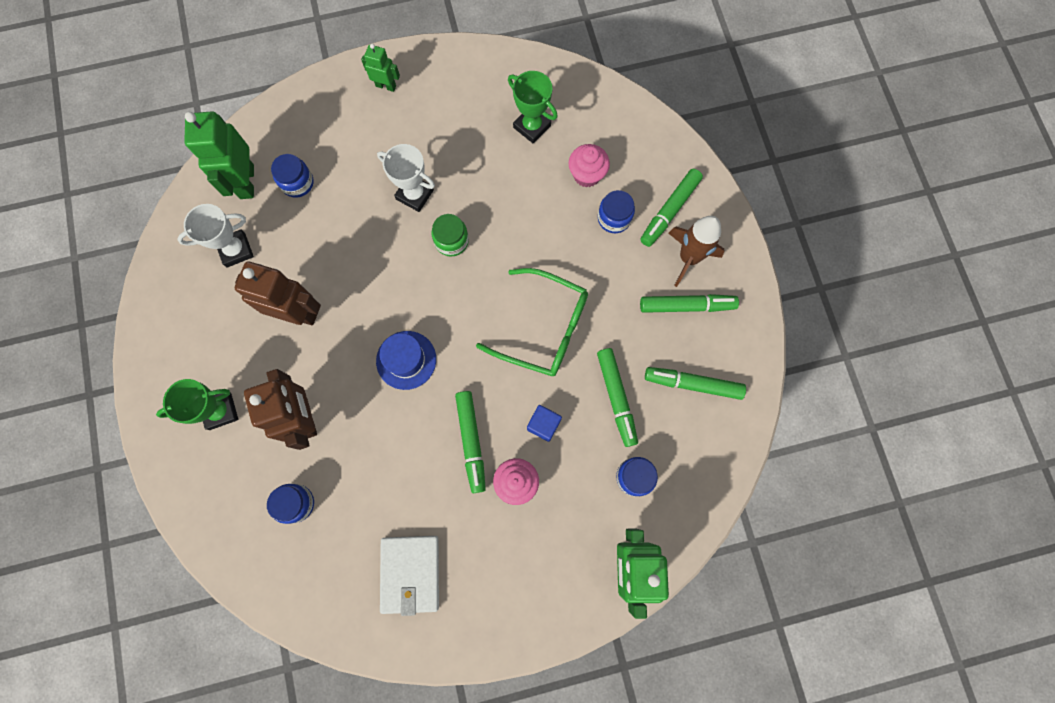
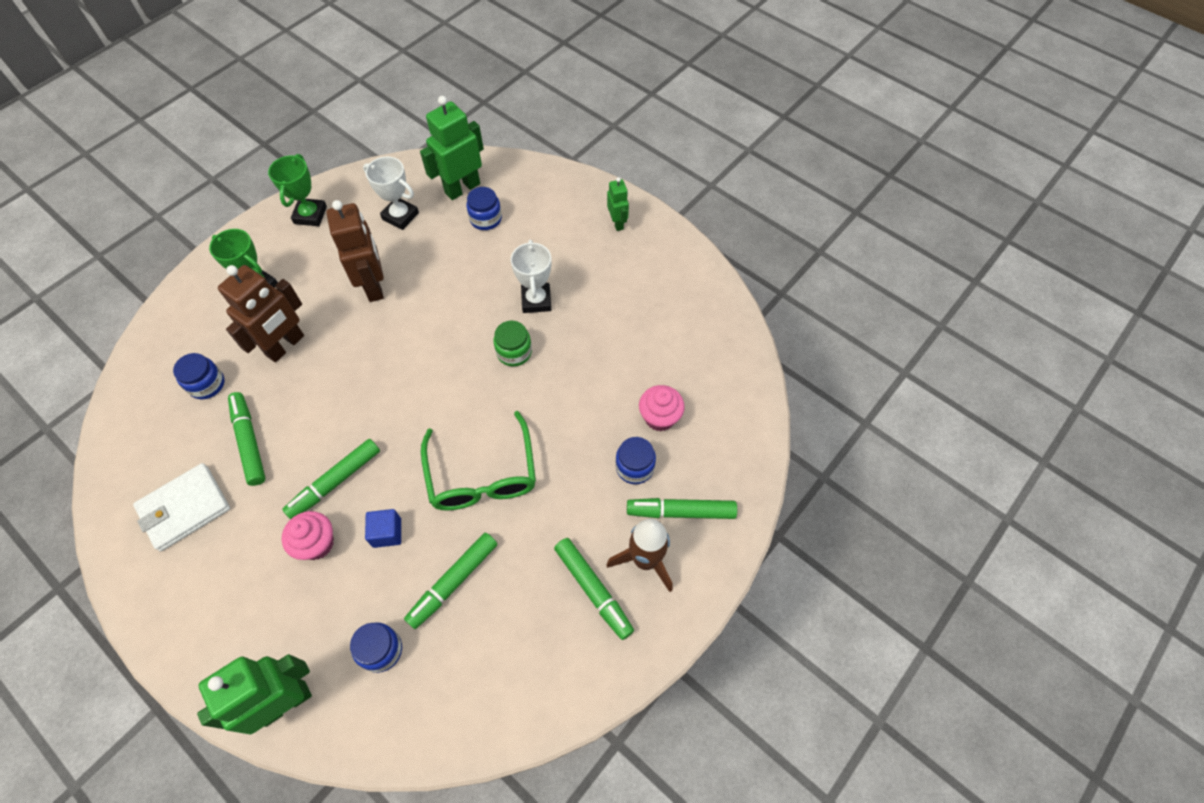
camera: 55 degrees right, 15 degrees down
(406, 360) = (381, 385): blue hat -> none
(532, 126) = (670, 346): green trophy -> green trophy (310, 215)
(692, 384) = (514, 648): green marker -> green marker (249, 441)

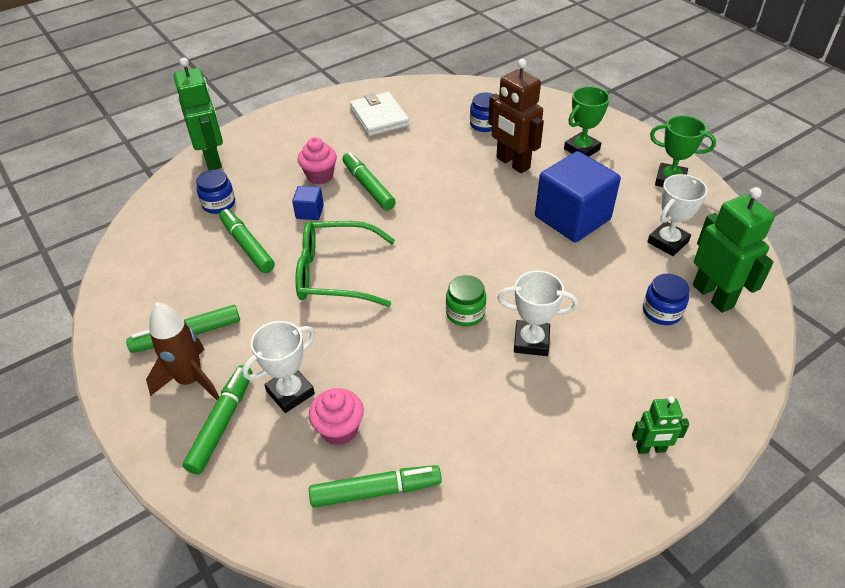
camera: 105 degrees right, 15 degrees down
(249, 441) = (423, 144): green marker -> green marker (376, 490)
(374, 286) = (572, 218): brown robot -> blue cube
(634, 467) = (290, 392): blue jar -> white trophy

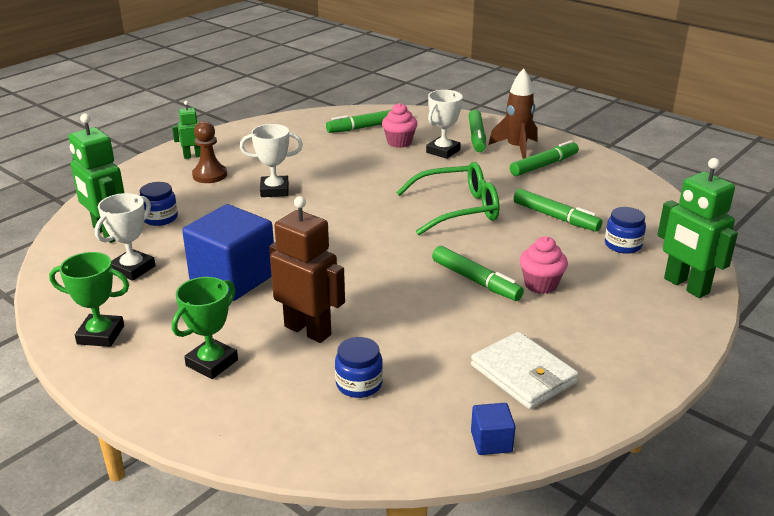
camera: 165 degrees right, 15 degrees down
(309, 212) = (521, 249): blue cube -> blue cube (491, 442)
(465, 313) = (332, 199): green jar -> none
(617, 391) = (209, 175): none -> brown pawn

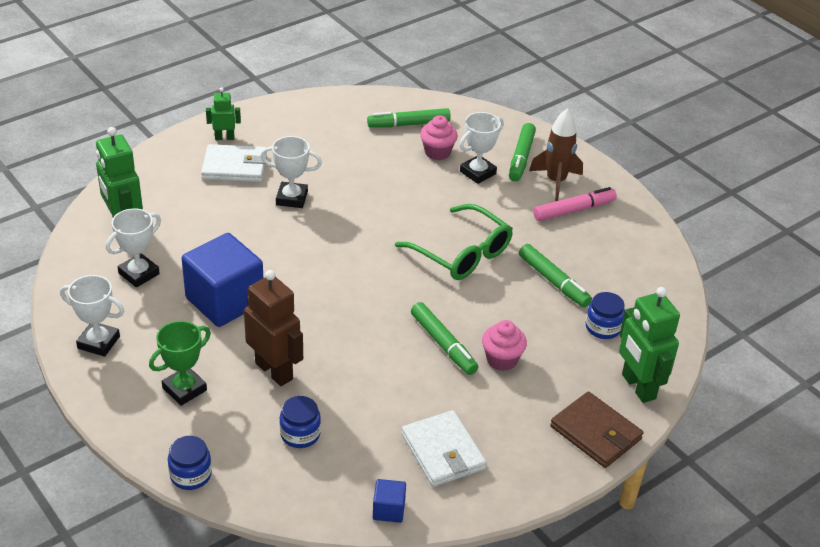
camera: 10 degrees right, 10 degrees up
(101, 335) = (98, 342): green trophy -> white trophy
(160, 218) = (175, 216): blue jar -> blue jar (190, 475)
(209, 175) = (234, 167): brown pawn -> white wallet
(459, 209) = (462, 254): green glasses -> green glasses turned 45 degrees clockwise
(544, 165) = (574, 210): green marker -> pink marker
(670, 331) = (595, 433): none -> brown wallet

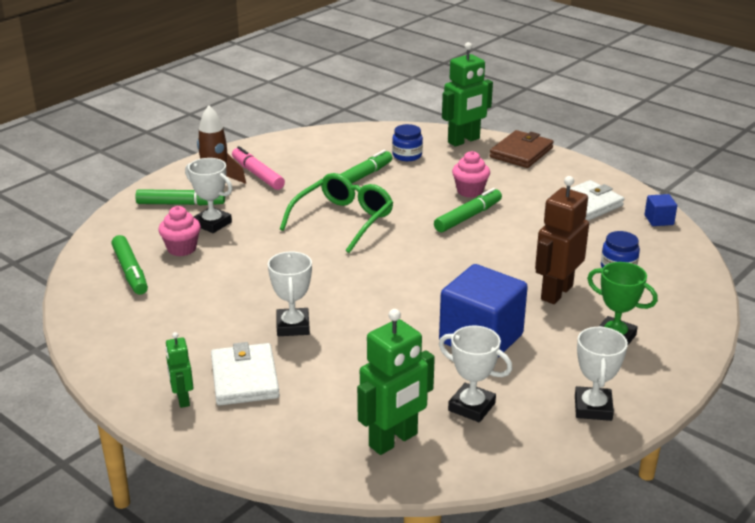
camera: 100 degrees left, 10 degrees down
(190, 475) = (706, 313): blue jar -> none

